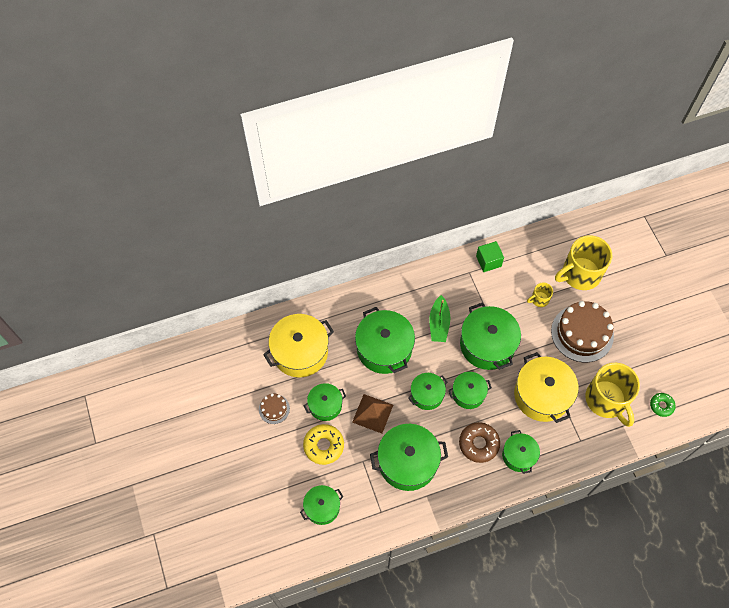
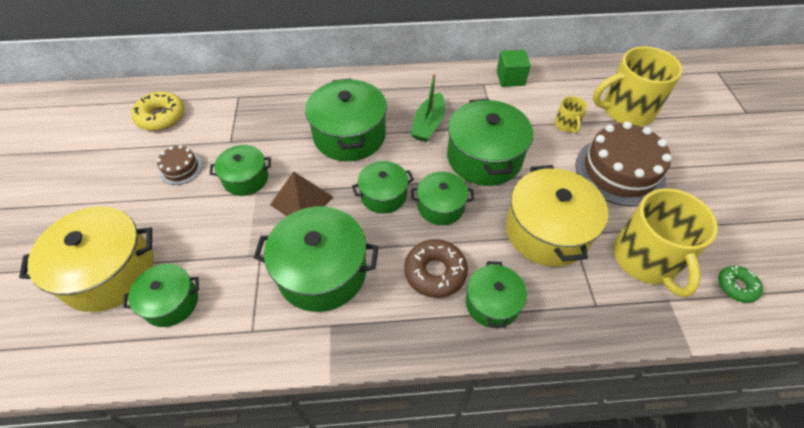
camera: 15 degrees right, 10 degrees down
(300, 352) = (246, 119): yellow pot -> yellow pot (109, 272)
(323, 446) = (218, 224): yellow donut -> yellow donut (161, 117)
(539, 299) = (566, 125): yellow mug -> yellow mug turned 90 degrees counterclockwise

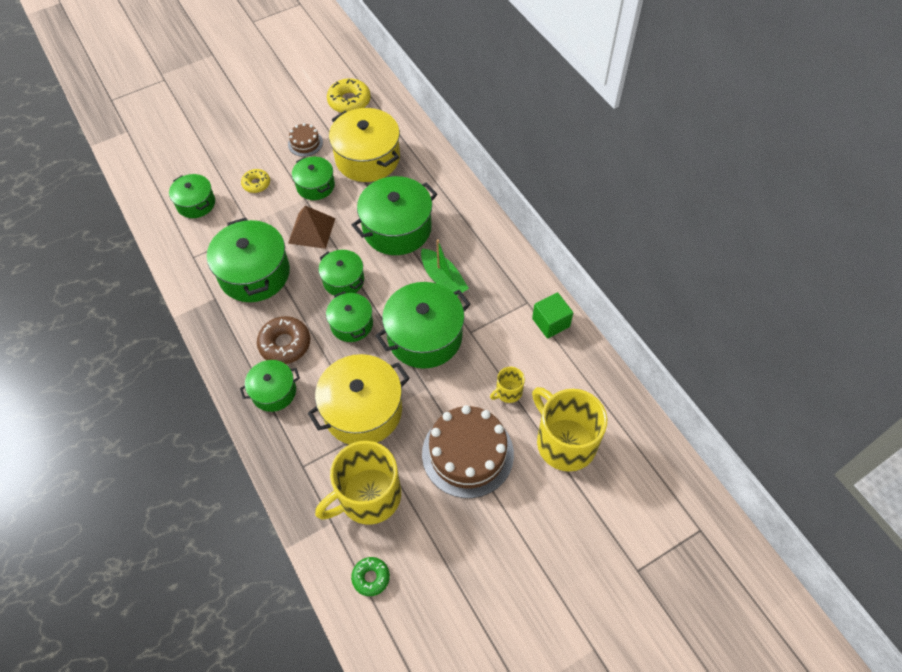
camera: 65 degrees right, 5 degrees up
(109, 272) = (204, 159): yellow pot -> yellow pot (367, 158)
(196, 230) = (256, 184): none -> yellow donut
(428, 124) = (443, 279): green boat -> green boat turned 120 degrees counterclockwise

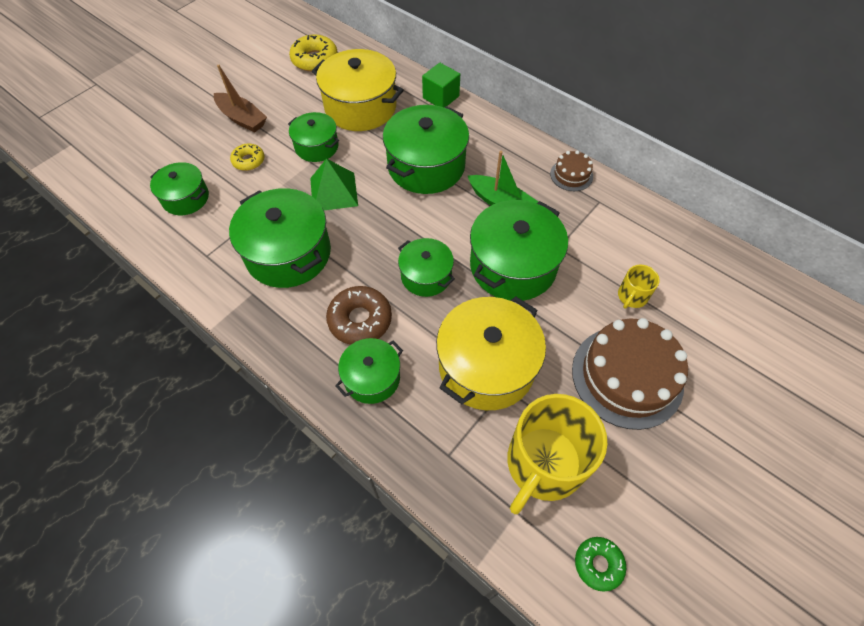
camera: 20 degrees left, 0 degrees up
(266, 143) = (242, 118): none -> brown boat
(305, 143) = (285, 109): brown cake -> brown cake (571, 175)
(312, 230) = (334, 191): brown pyramid -> green pyramid
(343, 280) = (394, 233): green pot -> none
(551, 322) = (634, 214): green cube -> green cube (441, 97)
(565, 442) = (719, 330): yellow mug -> none

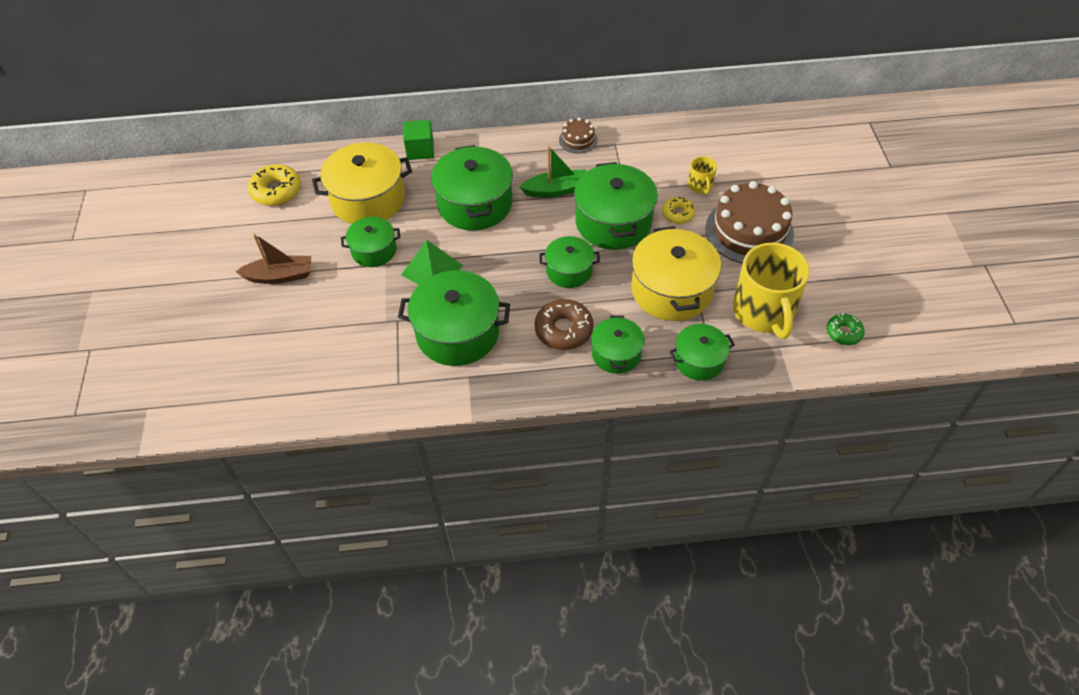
camera: 45 degrees left, 5 degrees down
(185, 198) = (321, 362): green pot -> green pot (699, 360)
(248, 161) = (333, 300): yellow donut -> yellow donut (678, 214)

